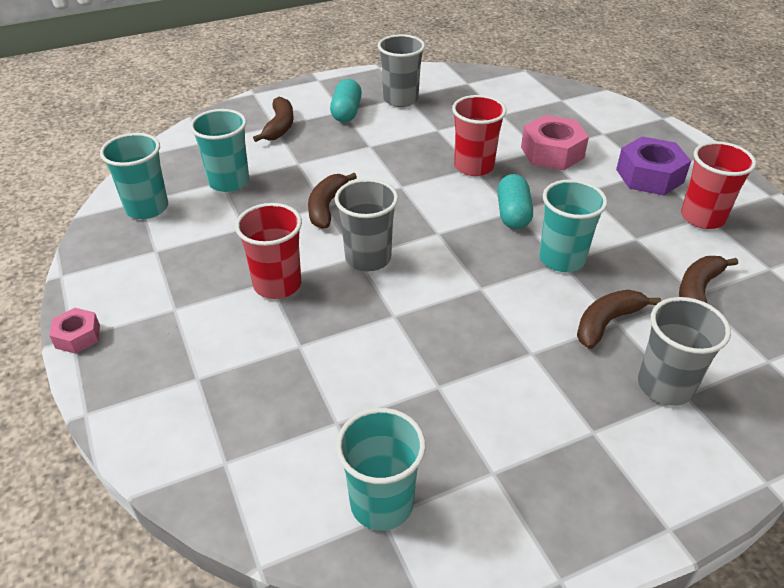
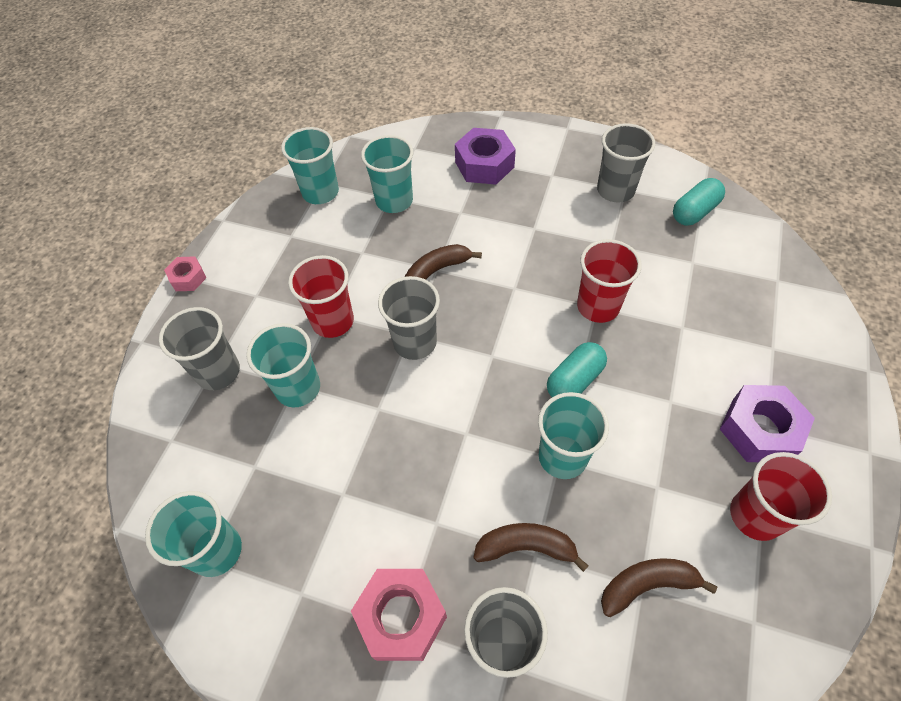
camera: 45 degrees right, 15 degrees up
(208, 382) = (218, 372): none -> grey cup
(279, 127) = (484, 164): brown banana -> purple nut
(305, 345) = (298, 388): none -> turquoise cup
(346, 112) = (553, 179): turquoise capsule -> turquoise capsule (694, 212)
(552, 152) = (690, 337): pink nut -> pink nut (401, 617)

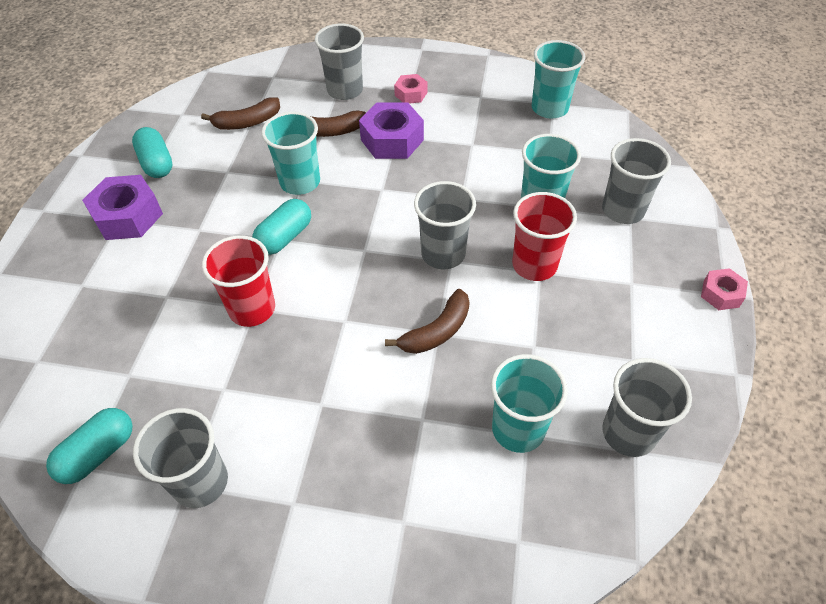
camera: 170 degrees right, 5 degrees down
(320, 192) = (628, 433): turquoise cup -> grey cup
(401, 617) = (411, 94): pink nut -> pink nut, size x0.56
(484, 164) = (398, 514): purple nut -> purple nut (392, 140)
(755, 515) = (156, 163): red cup -> turquoise capsule

